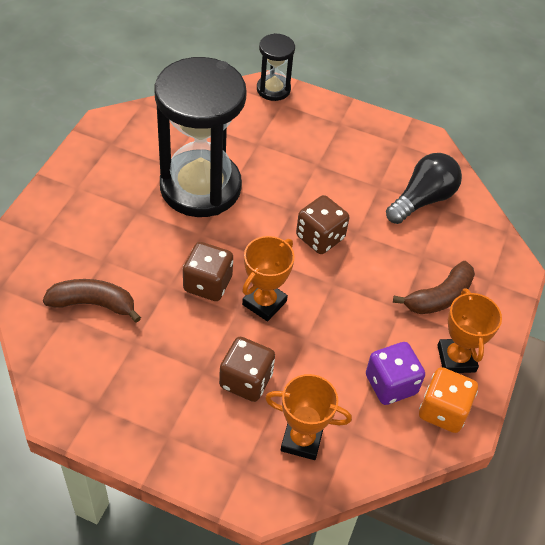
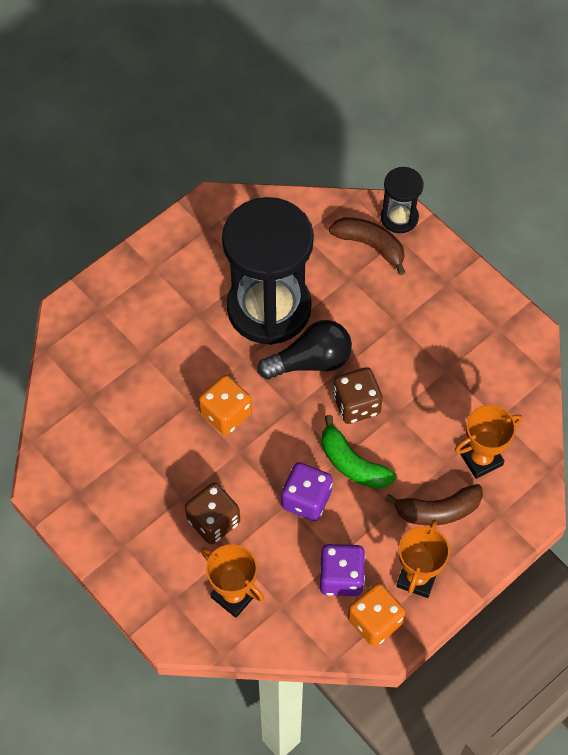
camera: 30 degrees right, 10 degrees up
(93, 304) = (116, 396): brown banana -> brown banana (370, 245)
(208, 284) = (226, 414): brown dice -> orange dice
(264, 303) = (268, 453): orange trophy -> orange trophy (481, 459)
(321, 330) = (306, 500): none -> purple dice
(344, 285) = (352, 463): none -> green banana
(422, 200) = (483, 401): black light bulb -> black light bulb (310, 361)

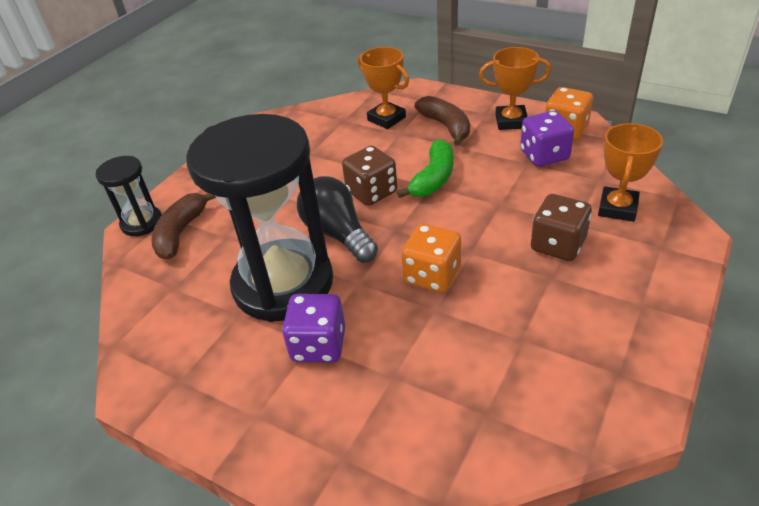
camera: 105 degrees left, 20 degrees down
(306, 500) = (488, 194): purple dice -> purple dice (318, 345)

